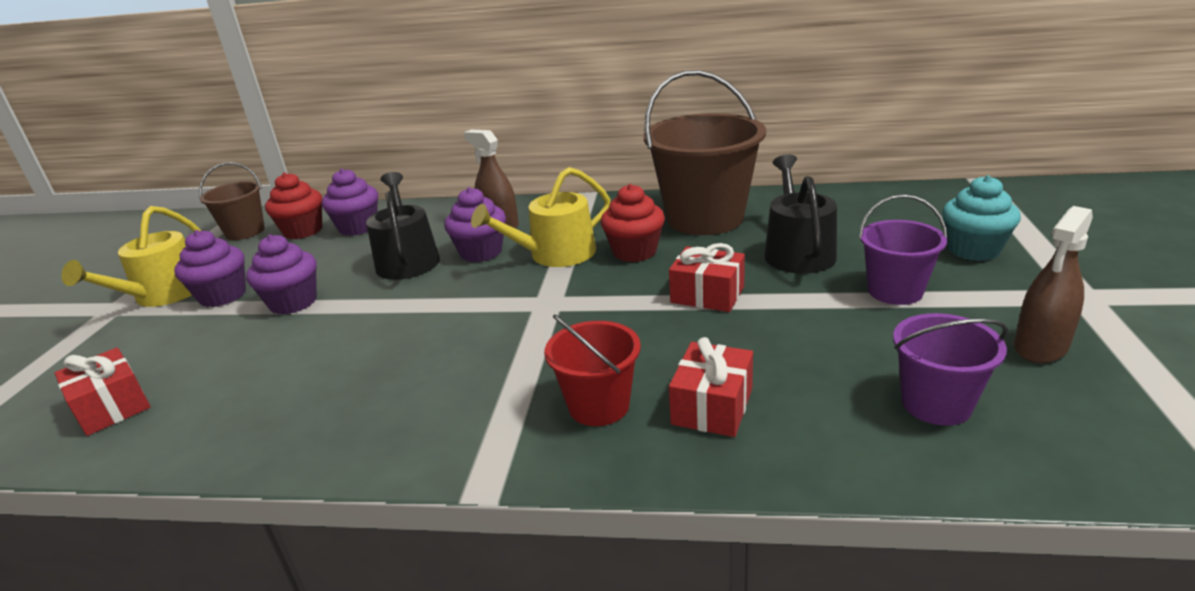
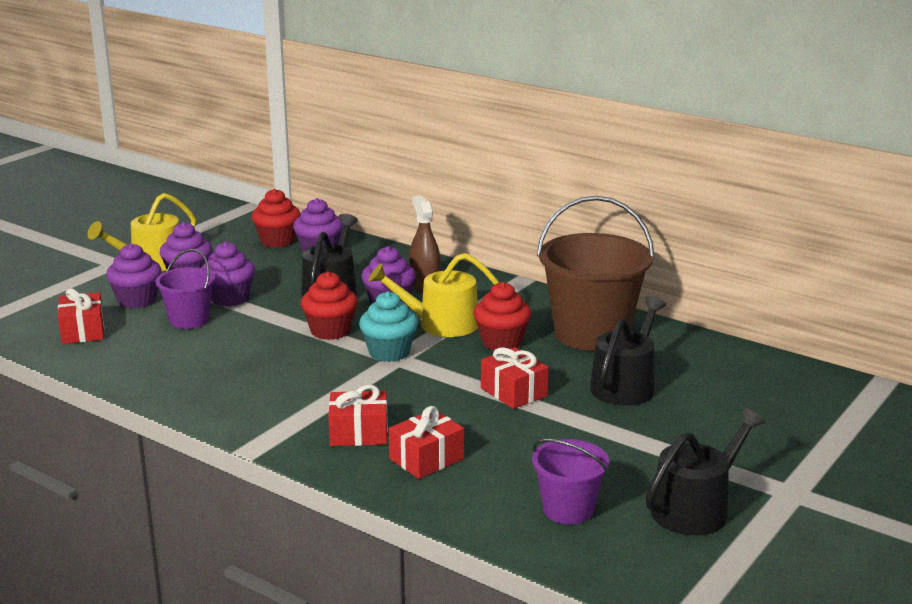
camera: 25 degrees right, 5 degrees down
(170, 342) = (137, 300): none -> purple cupcake
(245, 232) = (236, 228): brown bucket -> none
(444, 299) = (330, 331): none -> red cupcake
(599, 406) = (359, 433): red bucket -> red gift
(895, 291) = (654, 438): purple bucket -> purple bucket (189, 320)
(973, 250) = (768, 432): turquoise cupcake -> turquoise cupcake (389, 352)
(1041, 347) = (696, 508): brown spray bottle -> black watering can

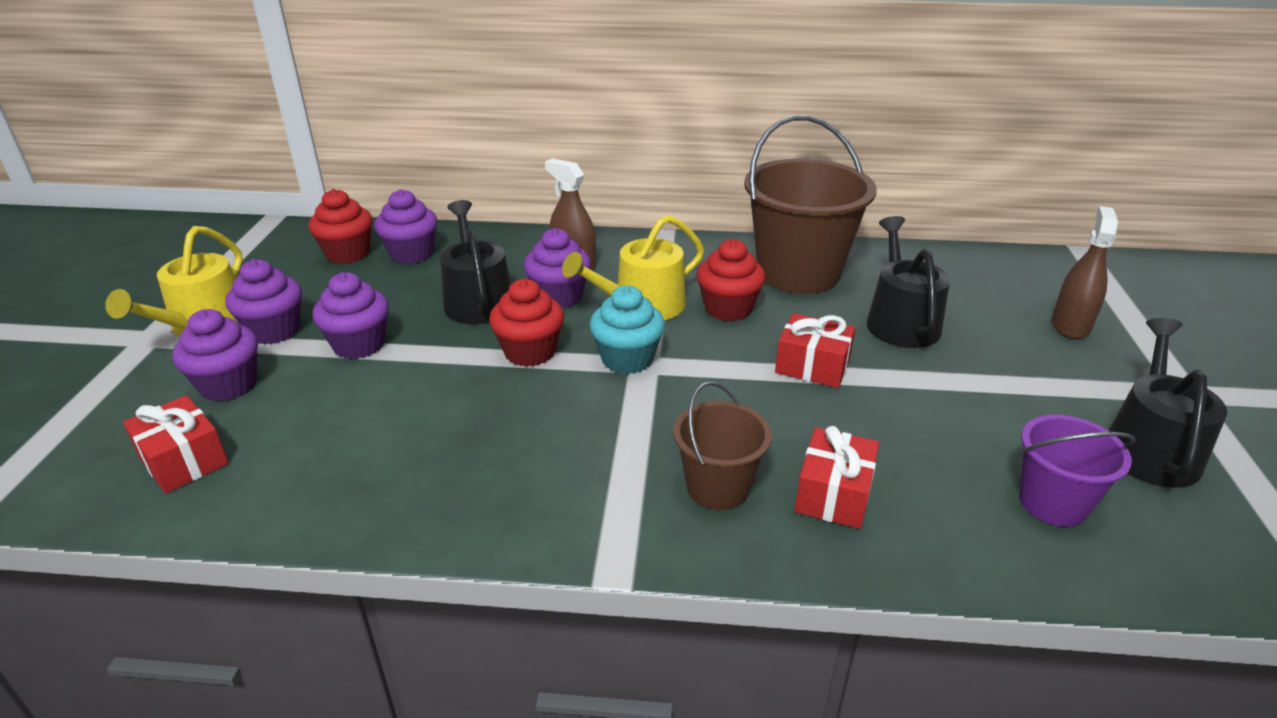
camera: 30 degrees left, 10 degrees up
(189, 320) = (332, 392): purple bucket -> none
(359, 433) = (718, 487): red gift -> brown bucket
(769, 426) = (1070, 325): none -> brown spray bottle

